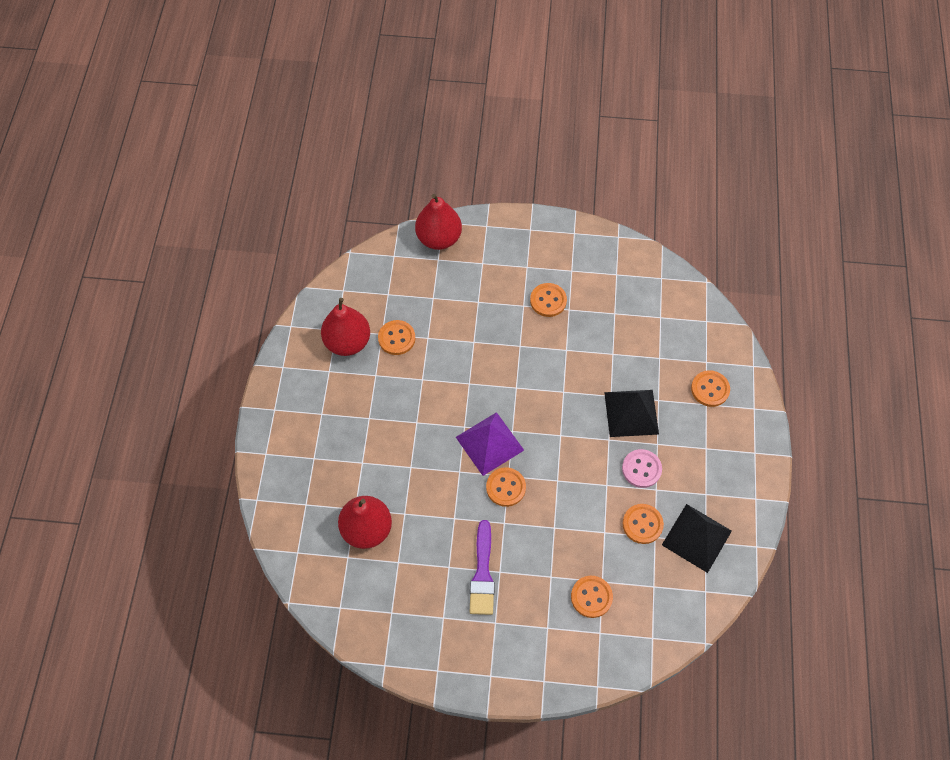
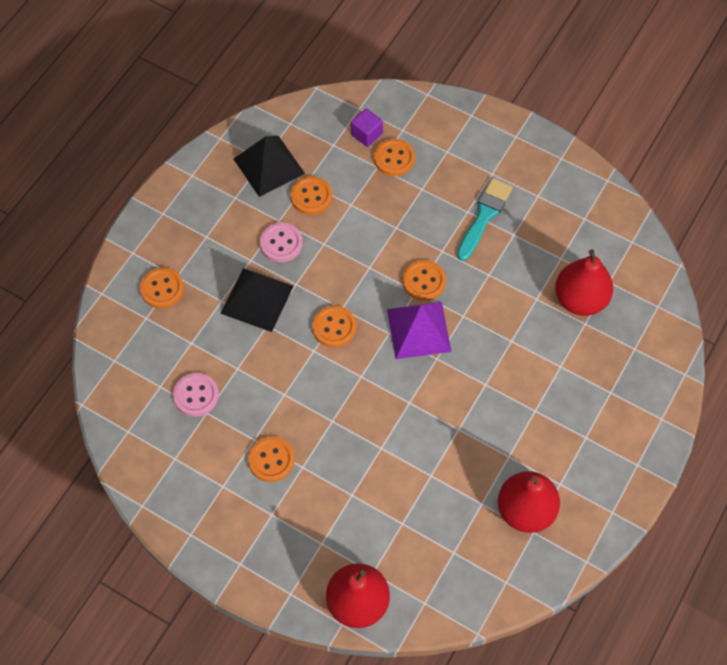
camera: 155 degrees left, 0 degrees up
(396, 338) = (466, 490): orange button -> orange button (334, 327)
(482, 573) = (484, 216): purple brush -> turquoise brush
(630, 321) = (196, 395): none -> pink button
(630, 612) = (366, 134): none -> purple cube

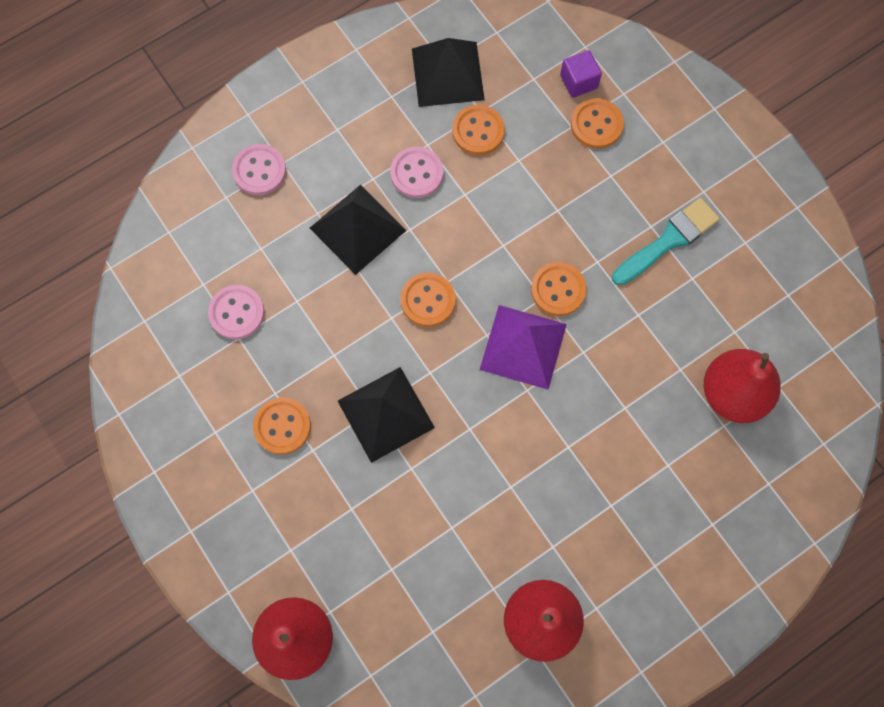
camera: 25 degrees right, 10 degrees up
(162, 289) = (259, 171): orange button -> pink button
(343, 418) = (385, 414): none -> black pyramid

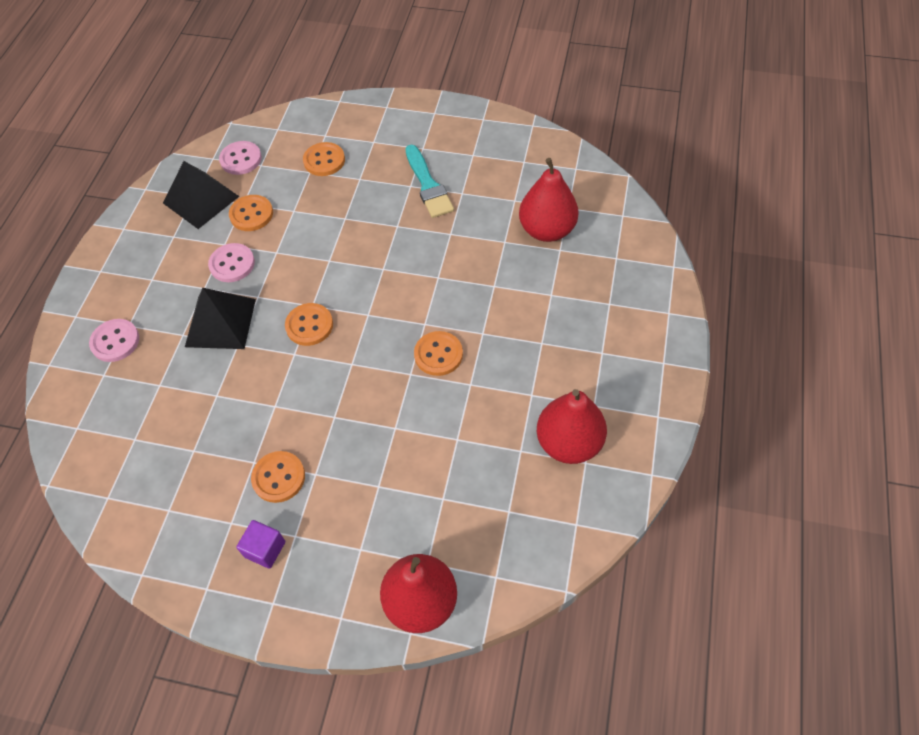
camera: 40 degrees left, 15 degrees down
(236, 313) = (177, 436): pink button -> pink button (241, 159)
(385, 414) = (345, 411): black pyramid -> none
(523, 346) = (397, 303): purple pyramid -> none
(558, 290) = (388, 257): orange button -> orange button (438, 354)
(578, 81) = (291, 148): purple cube -> purple cube (265, 549)
(668, 241) = (428, 185): turquoise brush -> turquoise brush turned 150 degrees clockwise

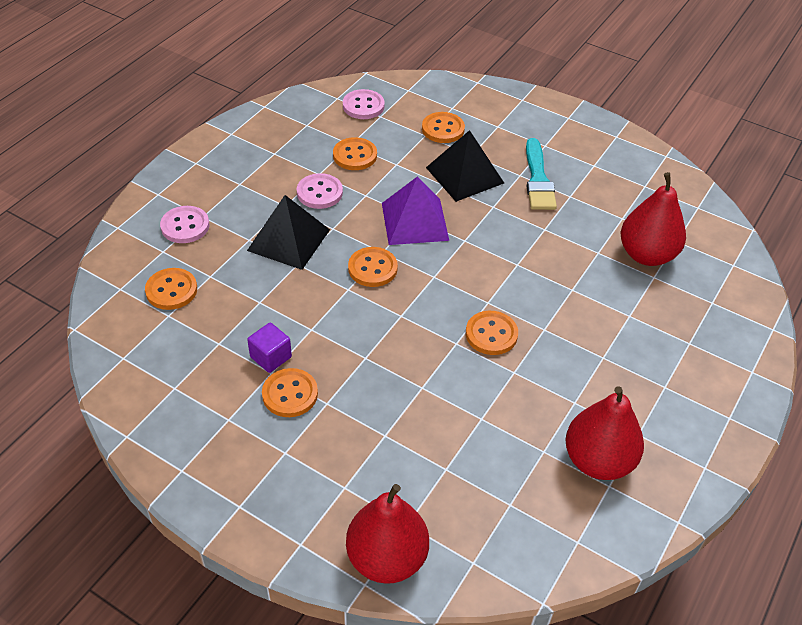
camera: 15 degrees right, 10 degrees down
(127, 412) = (171, 290): none -> orange button
(201, 199) = (312, 129): black pyramid -> black pyramid (464, 175)
(265, 549) = (251, 454): purple cube -> purple cube (271, 357)
(331, 264) = (414, 221): none -> purple pyramid

